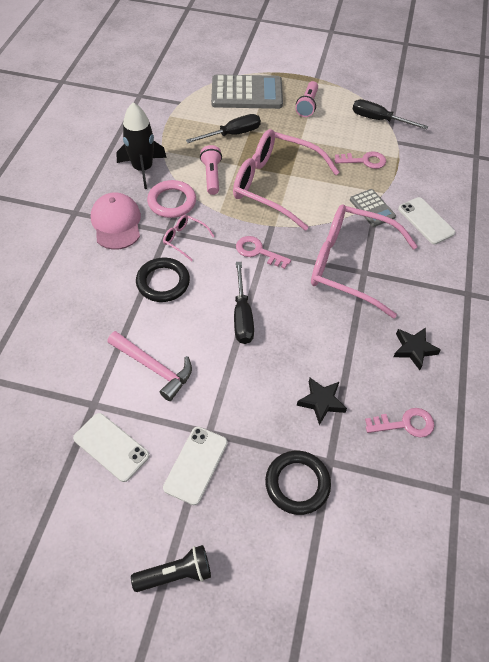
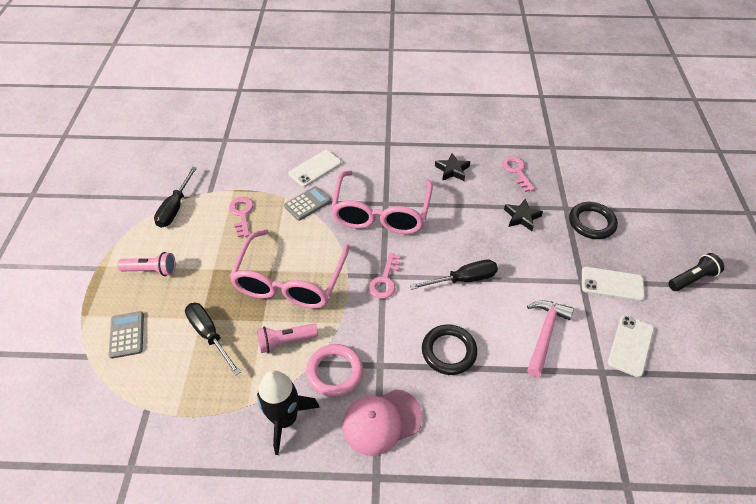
camera: 100 degrees left, 5 degrees down
(175, 574) = (692, 279): black flashlight -> black flashlight turned 90 degrees clockwise
(185, 239) = (387, 346): pink glasses -> none
(247, 93) = (127, 335): grey calculator -> grey calculator, size x0.53

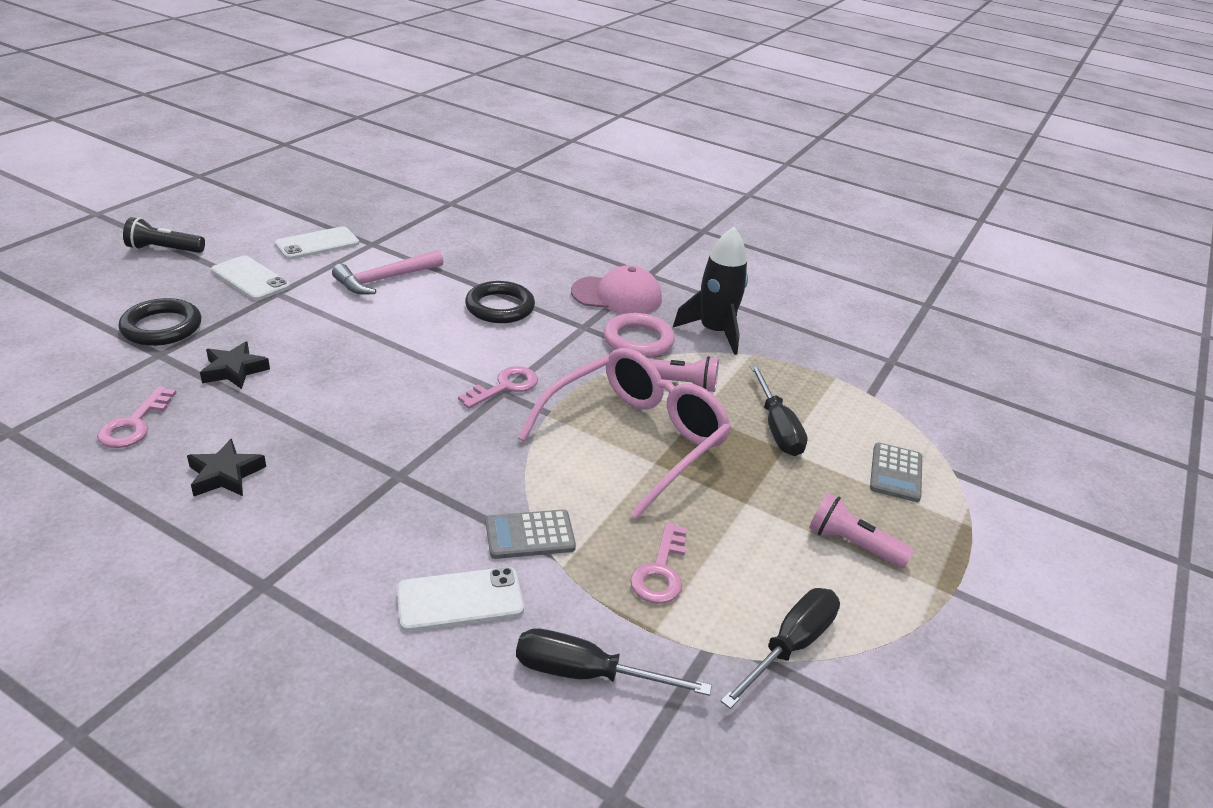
camera: 155 degrees left, 15 degrees down
(381, 212) = (421, 465): pink glasses -> none
(463, 279) = (407, 348): black screwdriver -> black screwdriver (587, 674)

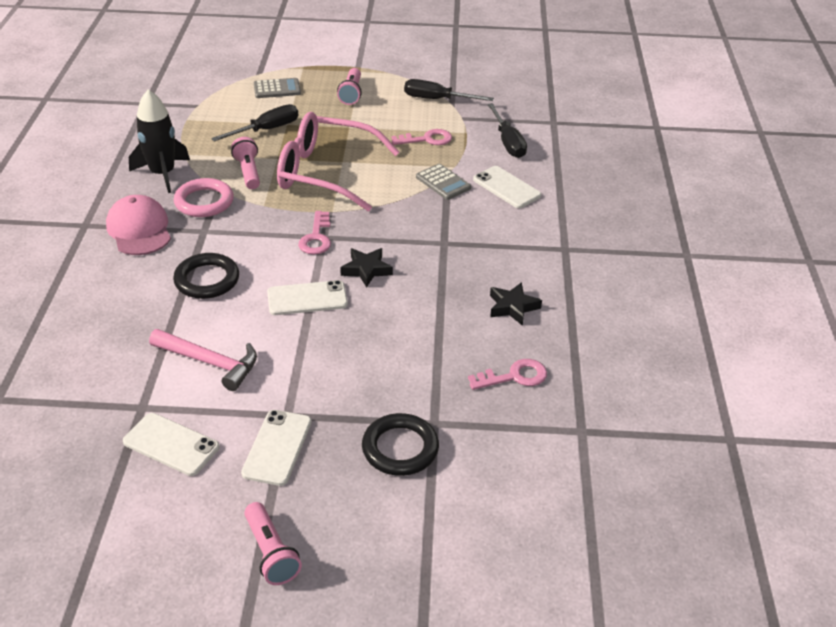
camera: 115 degrees left, 5 degrees up
(164, 249) = (271, 553): black flashlight -> pink flashlight
(234, 370) = (415, 369): black star -> black star (366, 270)
(410, 348) = (307, 298): none -> white phone
(505, 386) = (316, 238): pink key -> pink key turned 105 degrees counterclockwise

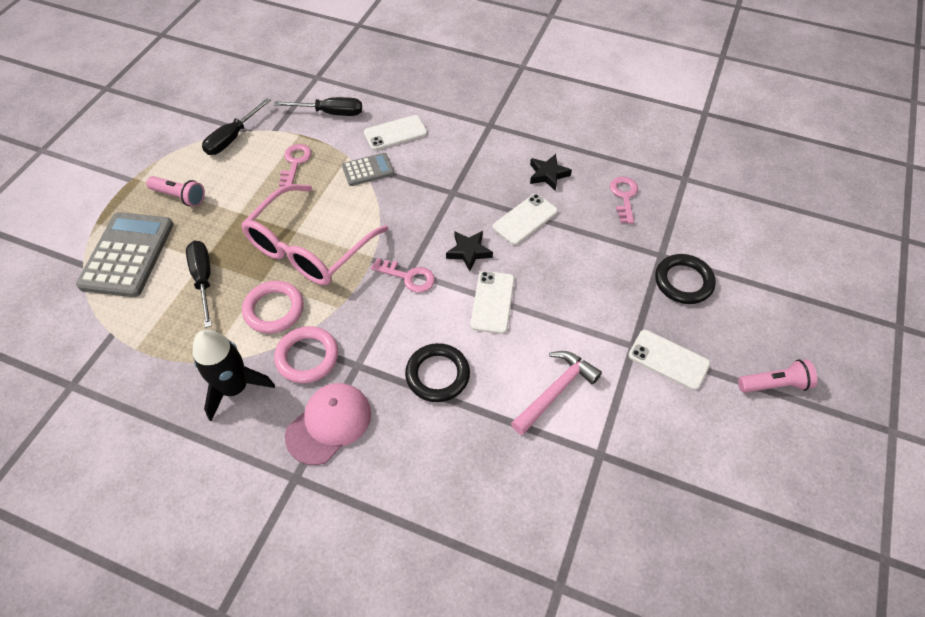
camera: 70 degrees left, 15 degrees up
(139, 229) = (329, 424): pink cap -> pink cap turned 135 degrees clockwise
(171, 444) = (651, 436): white phone -> white phone (525, 219)
(248, 172) = (274, 309): pink flashlight -> pink ring
(277, 89) = (127, 255): grey calculator -> grey calculator, size x1.88

